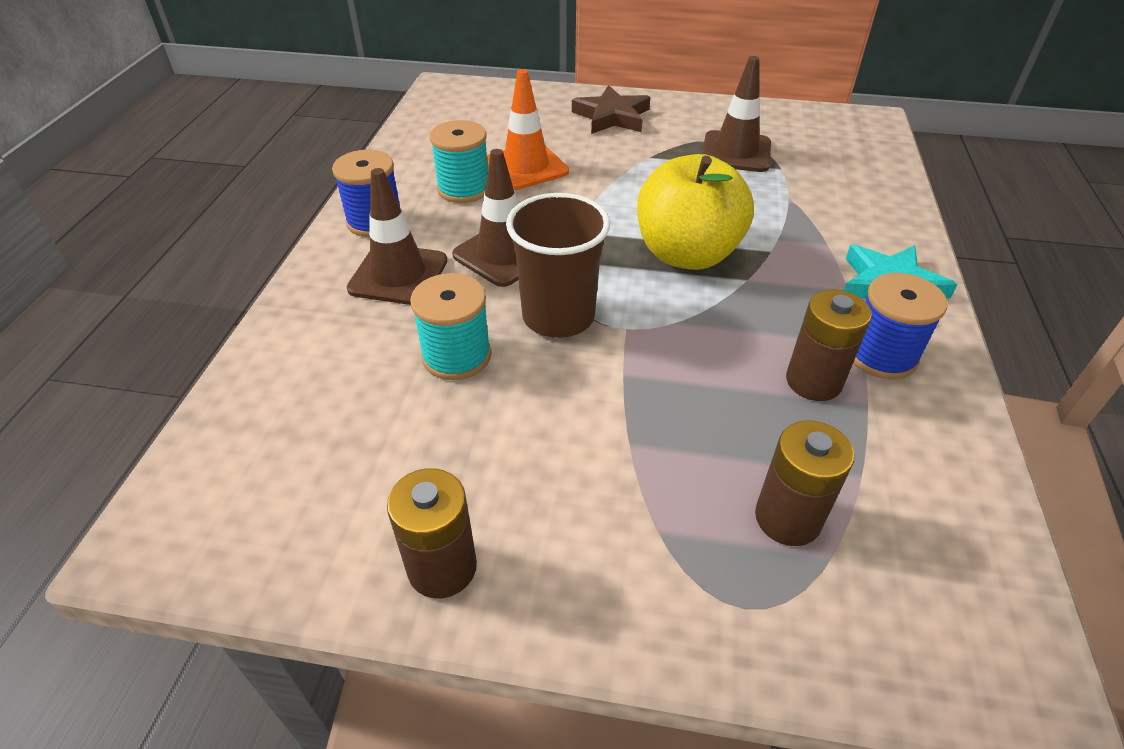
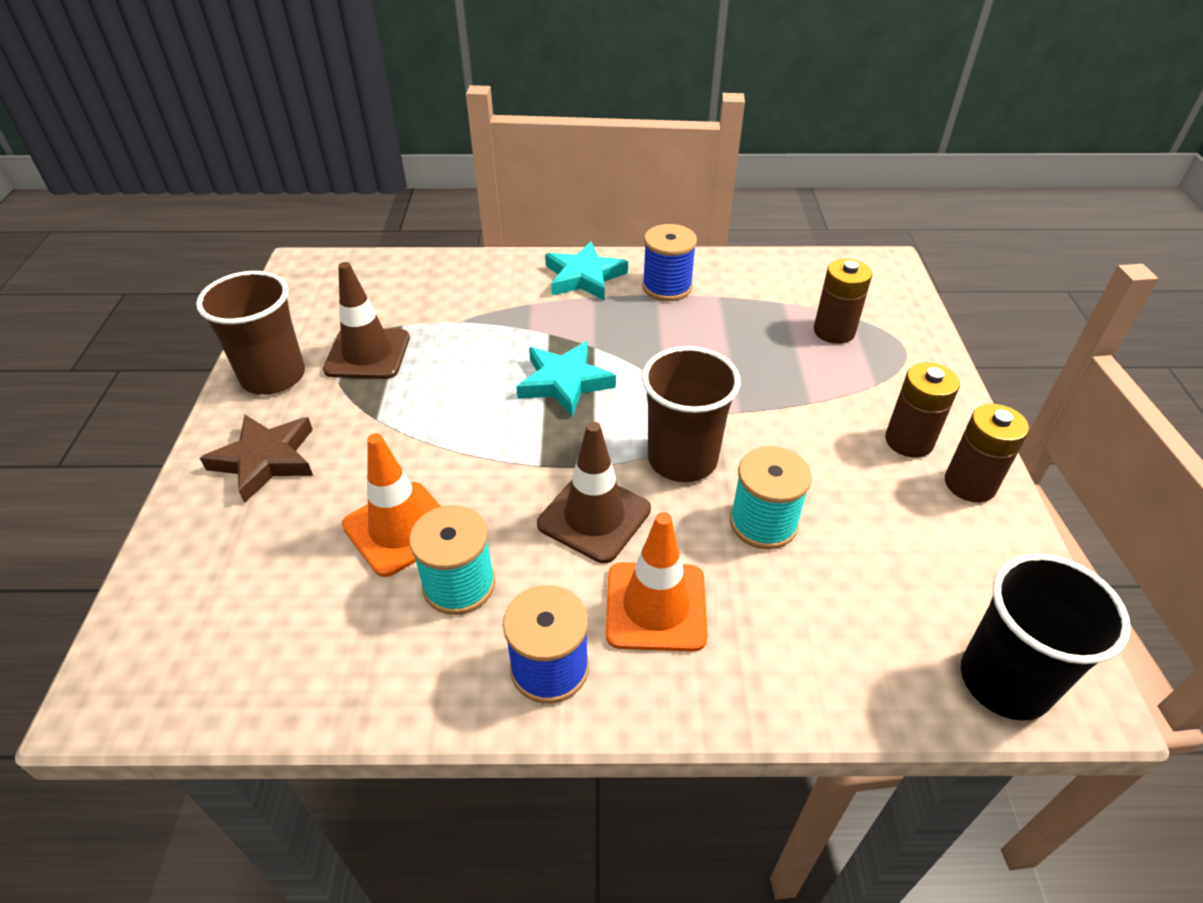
camera: 100 degrees left, 0 degrees up
(197, 480) = (1004, 681): none -> black cup
(398, 275) = (656, 606): brown traffic cone -> orange traffic cone
(687, 254) = (564, 382): yellow apple -> turquoise star
(707, 114) = (273, 376): none -> brown cup
(813, 381) = (707, 317): brown battery -> brown battery (909, 441)

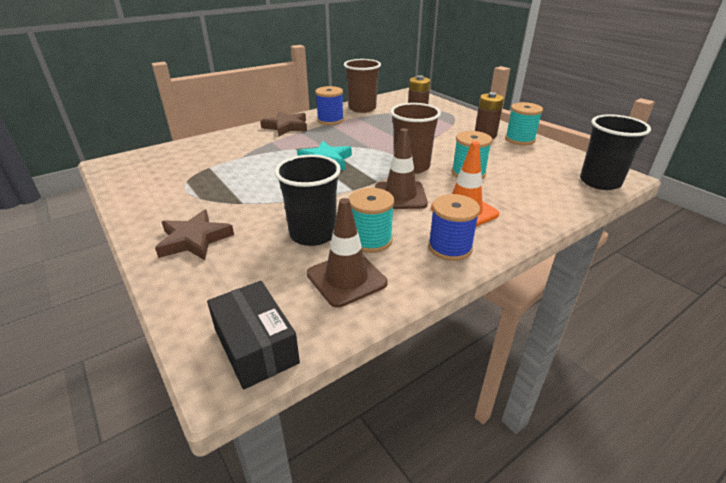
camera: 35 degrees left, 10 degrees down
(168, 678) = (256, 346): none -> black box
(273, 376) = (152, 208): brown cup -> brown cup (362, 108)
(367, 354) = (203, 182): brown traffic cone -> brown traffic cone (346, 278)
(400, 528) = (313, 234): orange traffic cone -> black cup
(584, 277) = (286, 127): turquoise star -> brown star
(970, 484) = (520, 139): brown battery -> turquoise spool

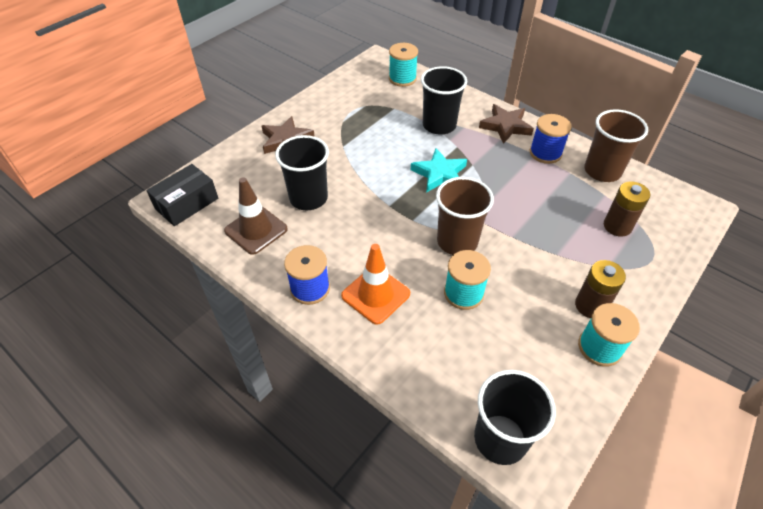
camera: 75 degrees right, 15 degrees up
(258, 151) = (439, 125): none -> black cup
(370, 240) = (308, 234): turquoise spool -> turquoise spool (402, 78)
(400, 196) = (389, 242): brown traffic cone -> none

